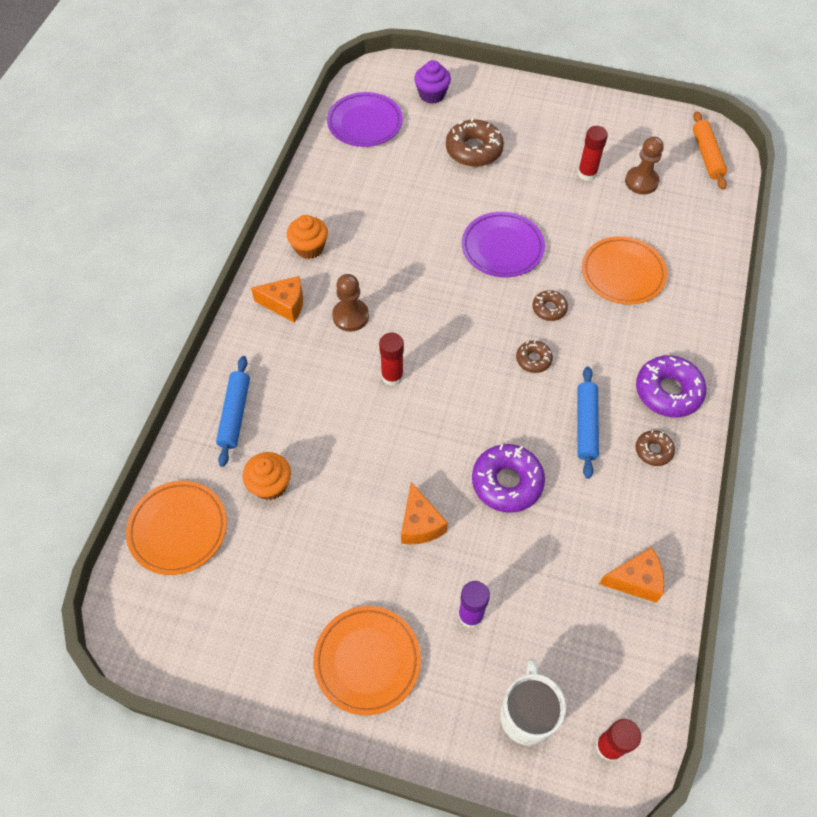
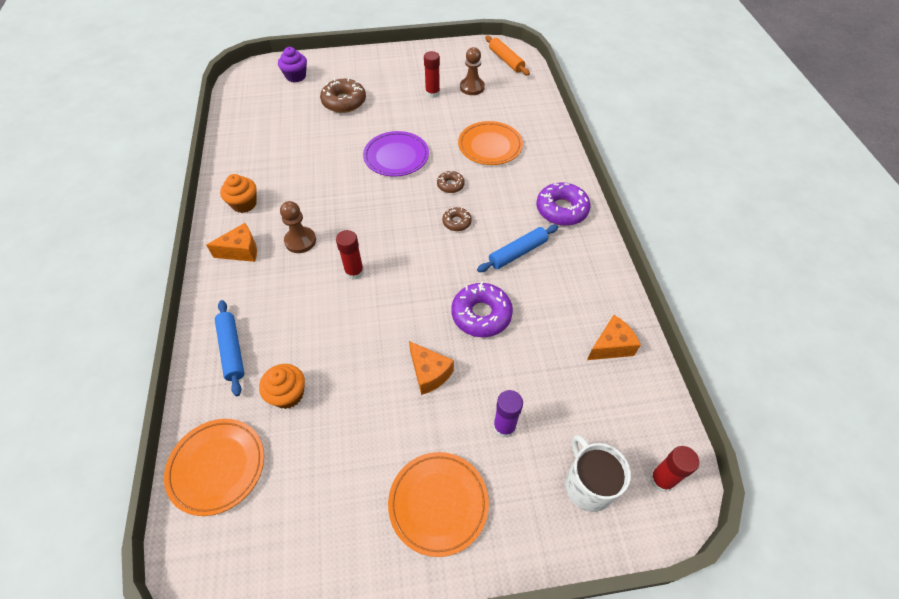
camera: 25 degrees left, 5 degrees down
(365, 123) = (252, 108): purple plate -> none
(585, 425) = (517, 253): blue rolling pin -> blue rolling pin turned 75 degrees clockwise
(653, 450) = (573, 252): brown donut -> none

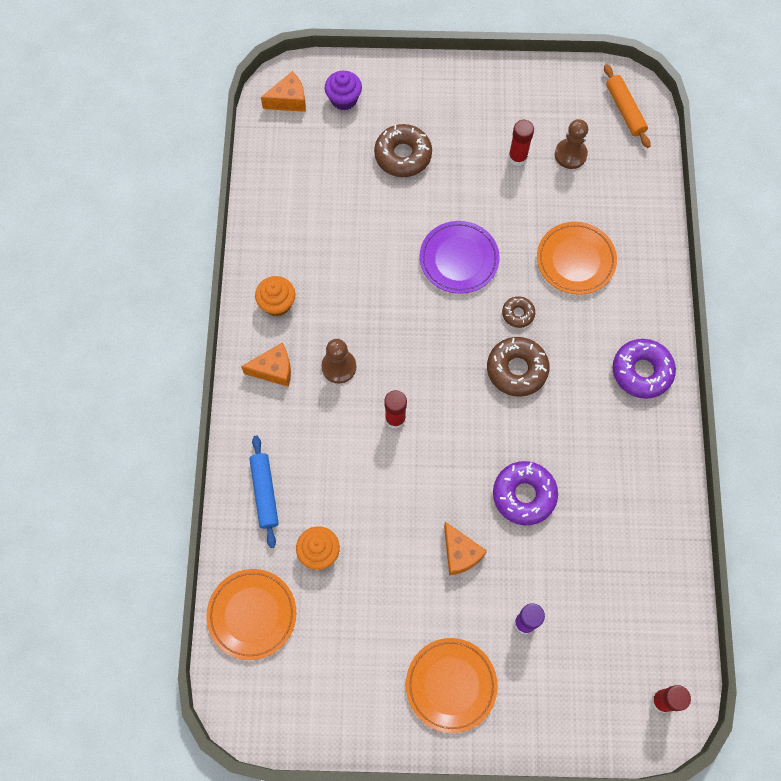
camera: 10 degrees right, 15 degrees up
(456, 222) = (517, 369): brown donut -> brown donut, size x1.84
(517, 253) = (578, 423): blue rolling pin -> none
(588, 485) = (592, 693): white mug -> none
(611, 346) = (652, 555): orange cheese -> orange cheese (289, 100)

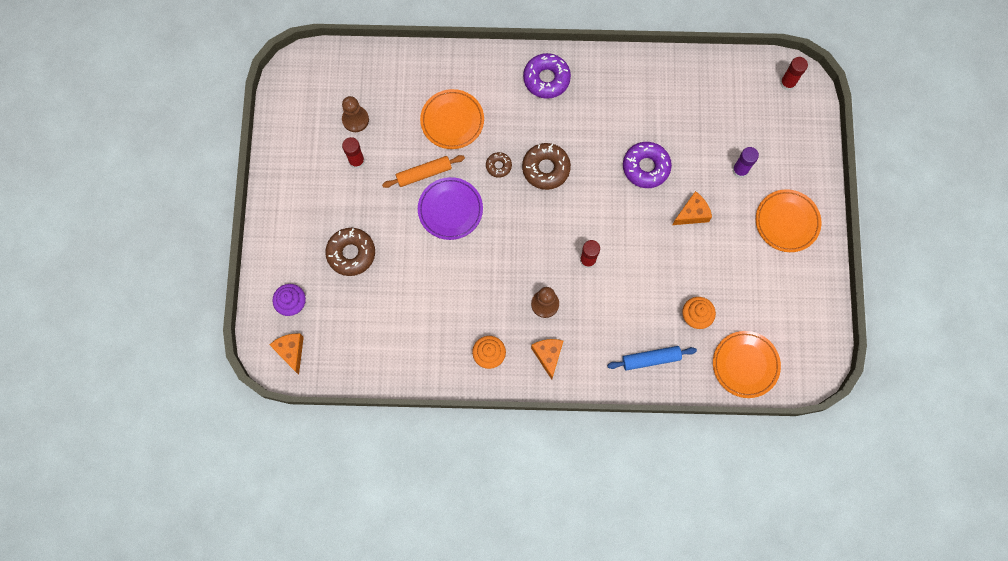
camera: 90 degrees left, 5 degrees up
(625, 110) = (314, 75): orange rolling pin -> orange rolling pin (424, 173)

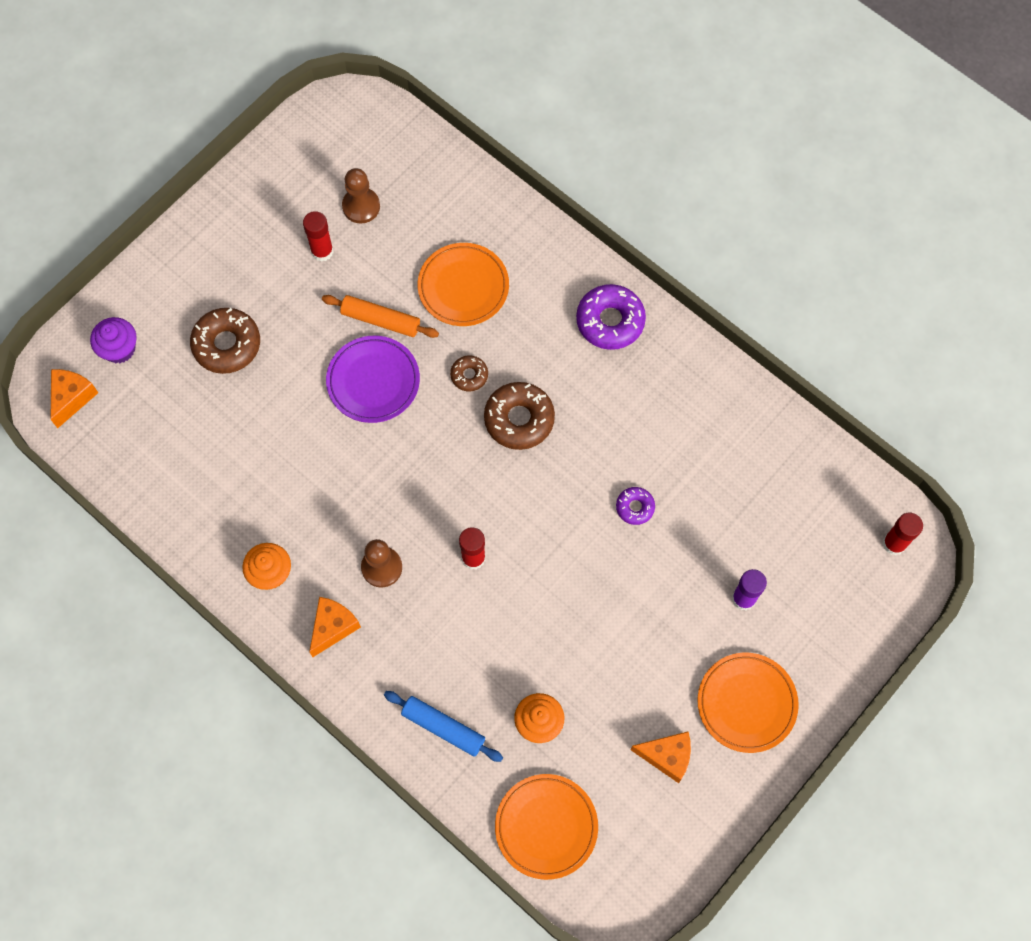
camera: 40 degrees right, 5 degrees down
(646, 167) = (635, 507): purple donut -> purple donut, size x0.54
(692, 214) = (641, 602): orange cheese -> orange cheese (666, 756)

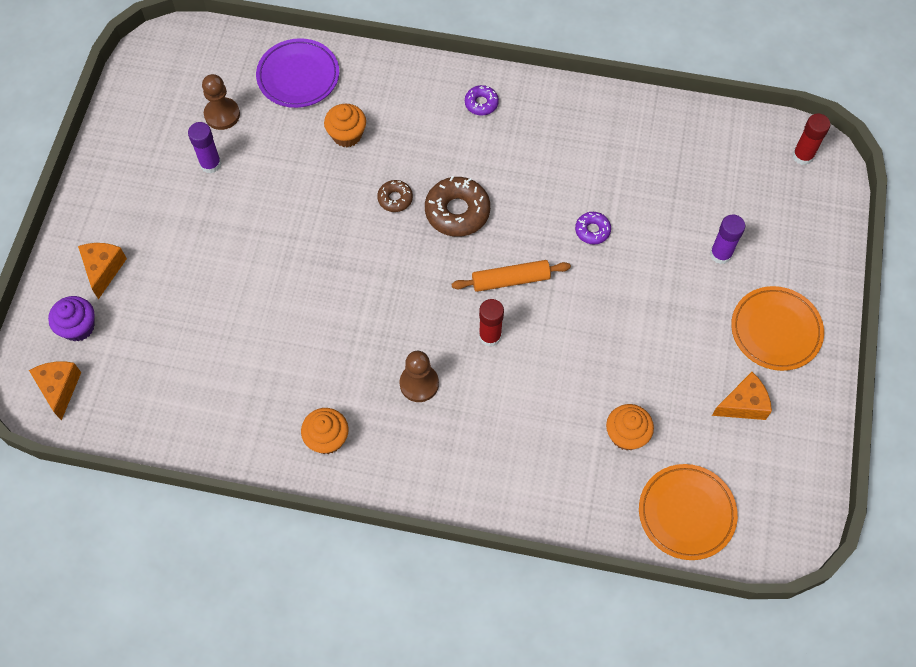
camera: 30 degrees left, 5 degrees down
(227, 344) = (173, 276): brown donut -> none
(322, 251) = (210, 164): red glue stick -> purple glue stick
(333, 627) = (409, 453): orange cheese -> orange cheese (103, 270)
(373, 381) = (318, 242): purple plate -> purple plate (298, 76)
(380, 320) = (294, 193): orange rolling pin -> orange rolling pin (510, 280)
(443, 727) = (552, 482): blue rolling pin -> none
(463, 287) = (347, 135): orange plate -> orange cupcake
(610, 321) = (481, 103): purple donut -> purple donut, size x0.54

